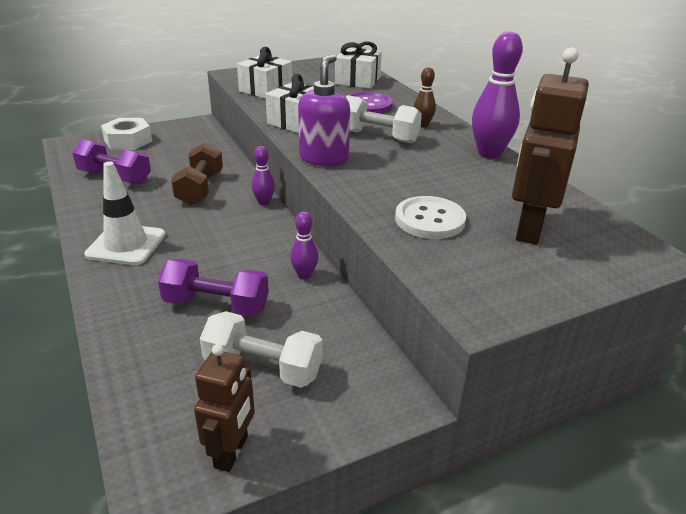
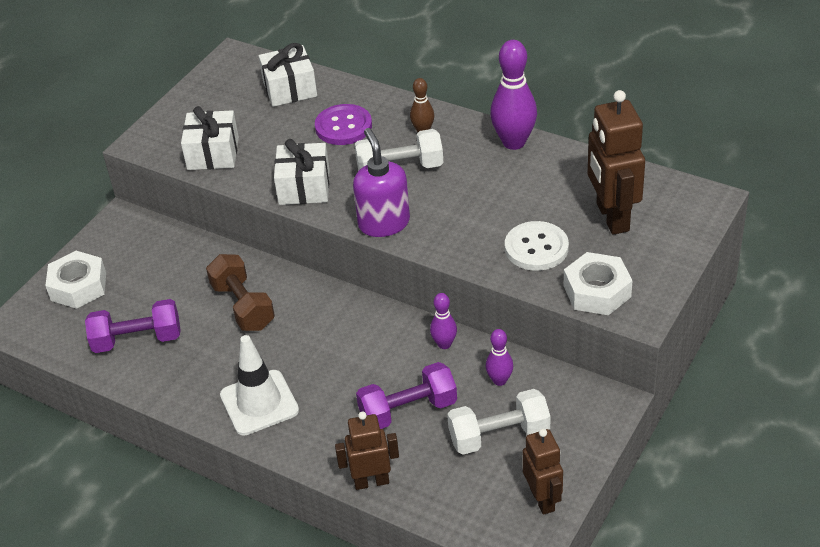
camera: 30 degrees left, 10 degrees up
(117, 341) = (371, 481): none -> brown robot
(264, 202) = (324, 289): purple bowling pin -> purple bowling pin (499, 380)
(452, 274) = (597, 291): none -> white nut

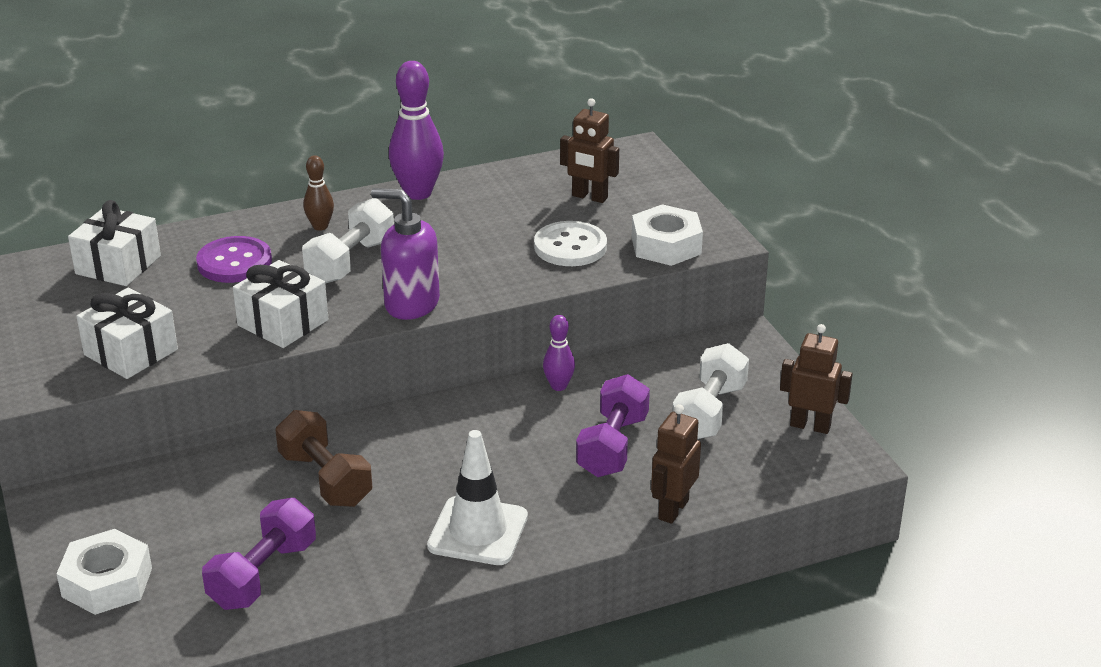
camera: 55 degrees left, 10 degrees down
(243, 306) = (325, 479): brown dumbbell -> brown dumbbell turned 45 degrees clockwise
(499, 380) = (645, 379): purple bowling pin -> none
(612, 217) = (589, 197): brown robot -> brown robot, size x0.63

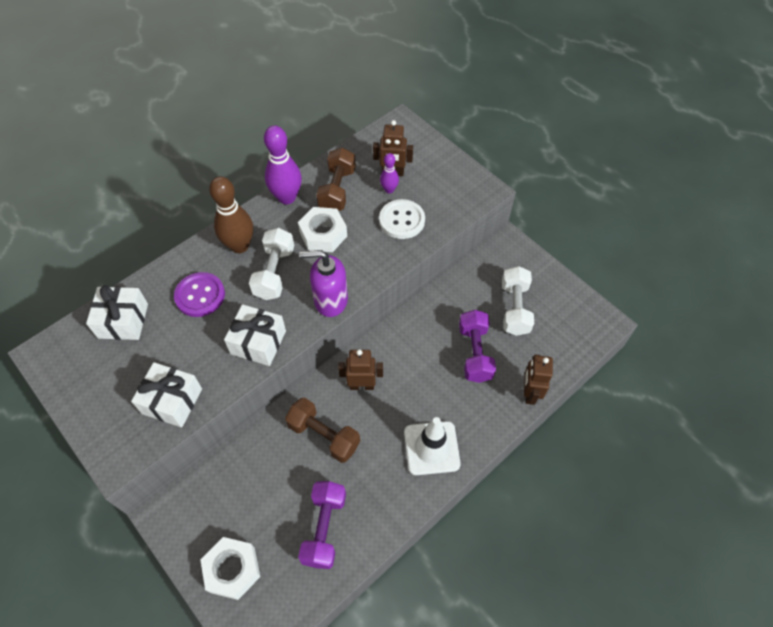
camera: 20 degrees left, 25 degrees up
(320, 226) = (239, 246): brown bowling pin -> brown bowling pin, size x1.86
(495, 199) = (337, 190): none -> brown dumbbell
(558, 386) = (423, 314): purple bowling pin -> purple bowling pin (389, 190)
(666, 245) = (457, 203): white nut -> white nut (323, 234)
(810, 426) = (572, 302): brown robot -> brown robot (362, 385)

